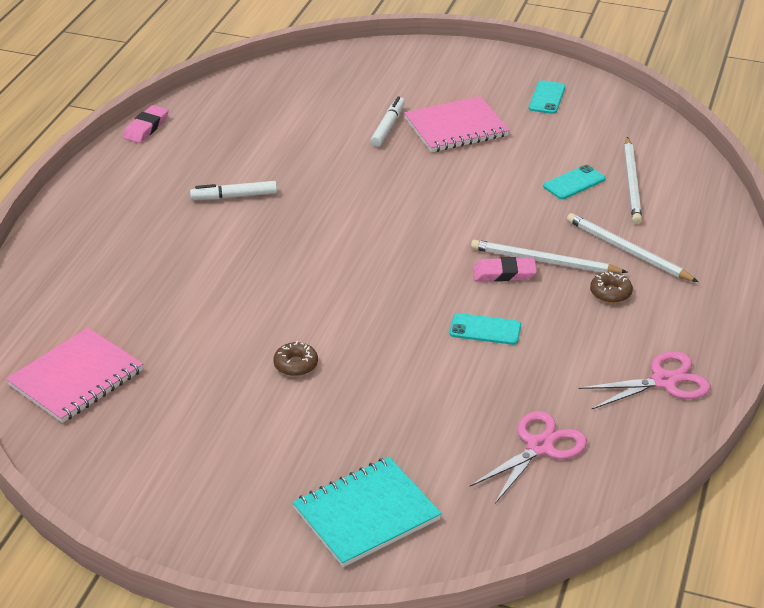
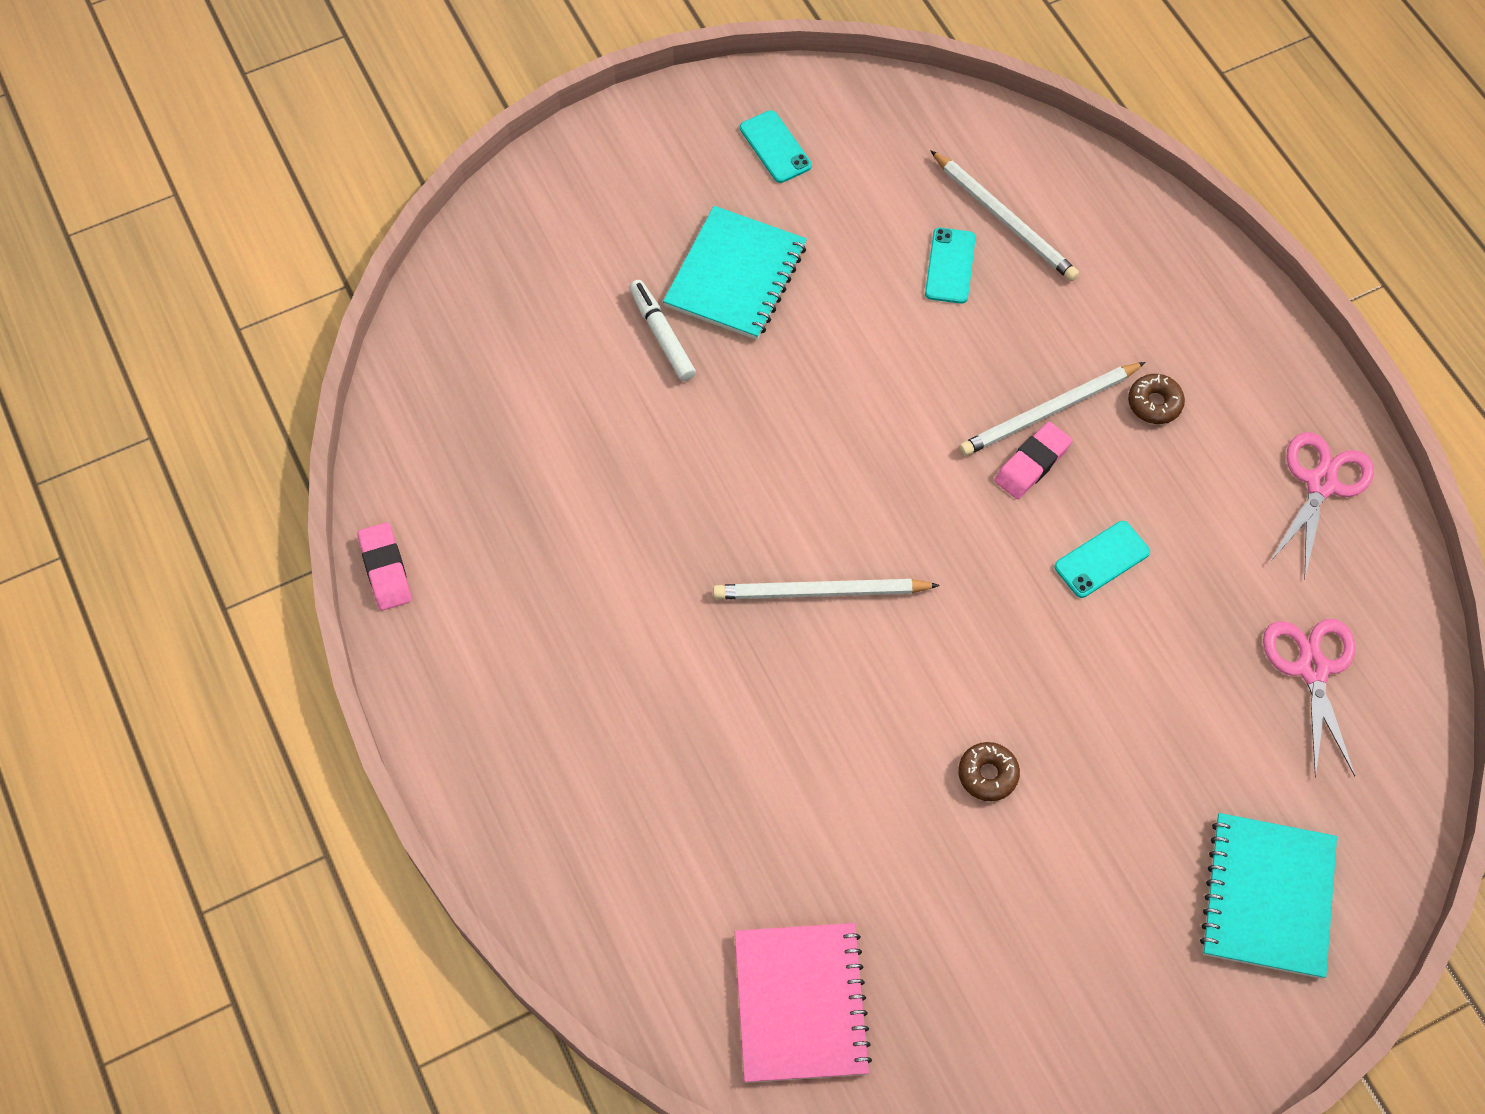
camera: 45 degrees left, 25 degrees up
(234, 196) = (629, 592): white marker -> none
(456, 127) = (736, 276): pink notebook -> turquoise notebook
(627, 251) = (1106, 328): white pencil -> white pencil (820, 592)

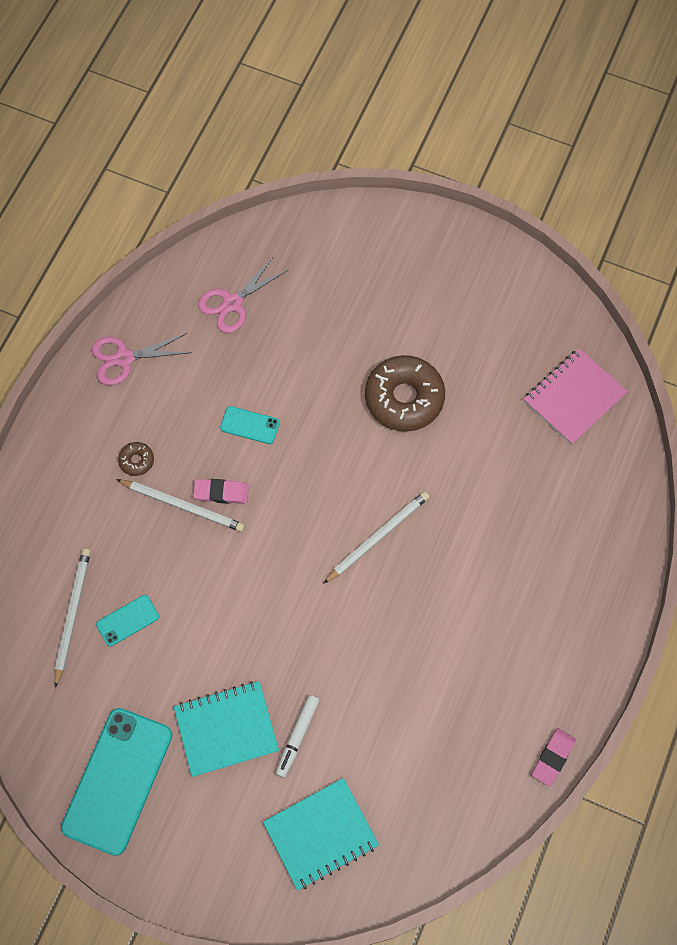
camera: 130 degrees left, 5 degrees up
(775, 147) = (118, 781): turquoise phone -> turquoise phone, size x2.20
(820, 592) = (378, 537): white pencil -> white pencil turned 90 degrees counterclockwise
(987, 774) = (404, 398): brown donut -> brown donut, size x2.29
(1267, 897) = (360, 256): turquoise notebook -> turquoise notebook (321, 834)

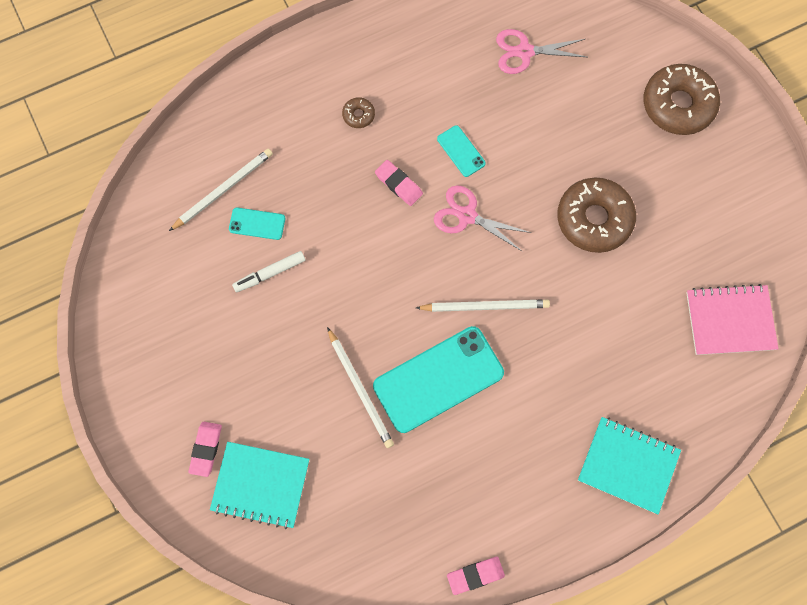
camera: 40 degrees right, 5 degrees up
(118, 781) = (157, 330): turquoise phone -> turquoise phone (438, 379)
(124, 358) = (412, 34): pink scissors -> pink scissors (467, 216)
(183, 506) = (363, 173): white pencil -> white pencil (360, 389)
(226, 729) = (259, 355): turquoise notebook -> turquoise notebook (628, 465)
(249, 844) = (206, 449): none -> pink eraser
(297, 737) = (303, 402): white marker -> white marker (270, 273)
(392, 256) = (678, 105): none -> brown donut

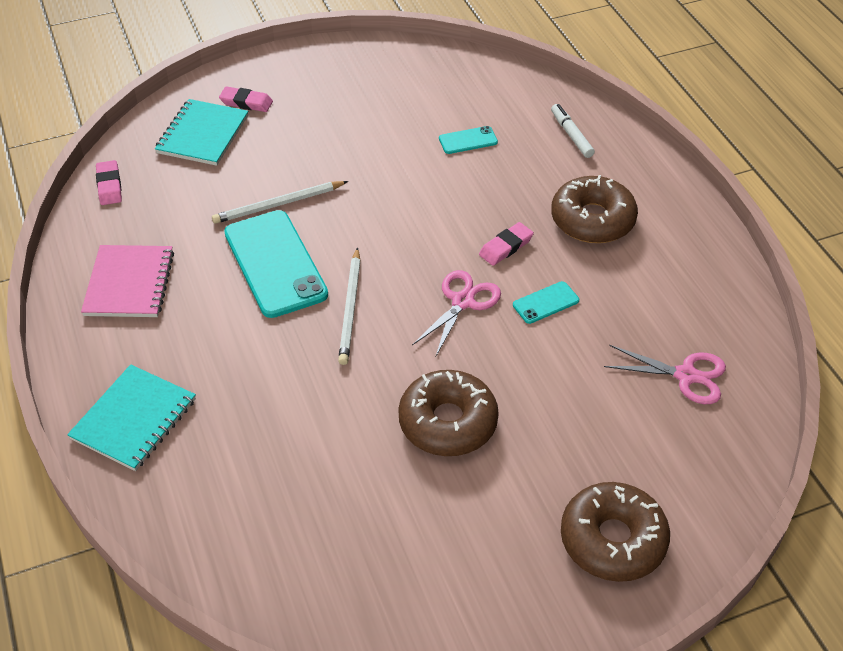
camera: 95 degrees right, 25 degrees down
(223, 190) = (507, 119): white pencil -> none
(257, 223) = (468, 140): turquoise phone -> turquoise phone turned 60 degrees clockwise
(270, 273) = (413, 147): white marker -> white marker (571, 135)
(358, 115) = (592, 220): brown donut -> brown donut, size x2.29
(475, 575) = (63, 277): pink eraser -> pink eraser (109, 186)
(524, 52) = (685, 375): pink scissors -> pink scissors turned 105 degrees clockwise
(730, 320) = (288, 555): pink notebook -> pink notebook (129, 283)

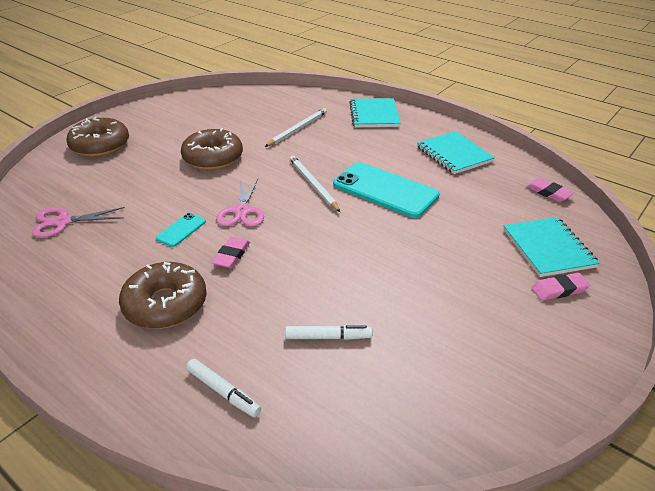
camera: 150 degrees right, 10 degrees down
(129, 283) = (454, 154): pink notebook -> turquoise notebook
(278, 204) = (426, 222): white pencil -> white pencil (297, 129)
(468, 140) = (328, 337): turquoise phone -> white marker

